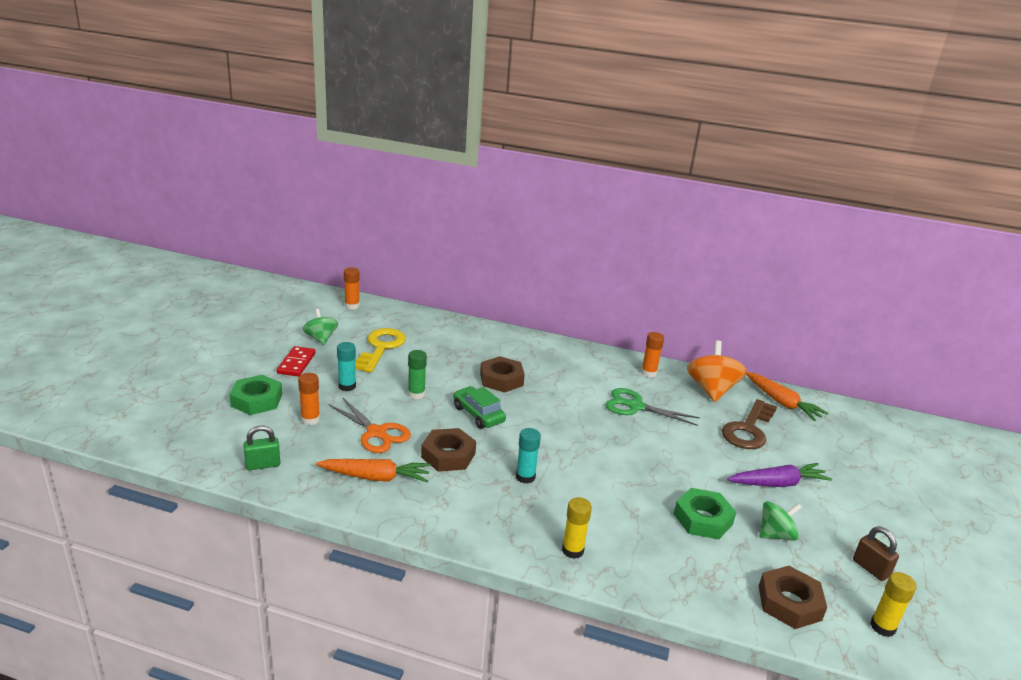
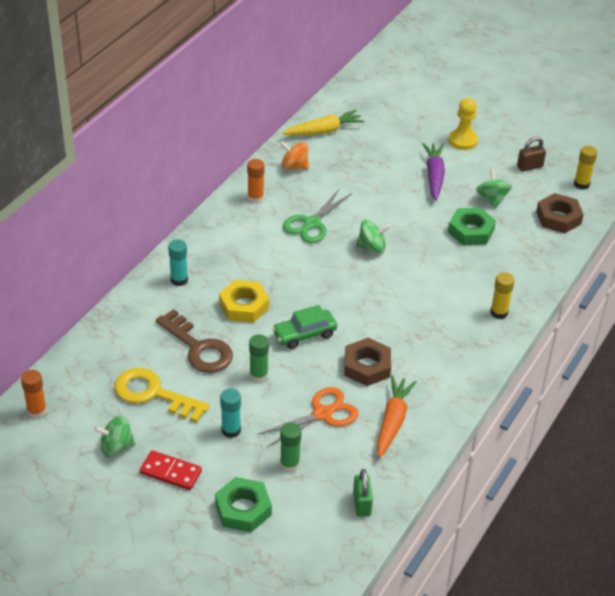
camera: 75 degrees left, 15 degrees up
(310, 419) = (289, 464): orange glue stick -> green glue stick
(501, 379) = (244, 306): brown nut -> yellow nut
(525, 477) = (406, 321): turquoise glue stick -> turquoise glue stick (179, 280)
(626, 446) = (372, 247): none -> green spinning top
(711, 390) = (294, 166): orange spinning top -> orange spinning top, size x0.62
(748, 429) = (360, 165): brown key -> brown key (198, 348)
(782, 403) = (323, 131): orange carrot -> yellow carrot
(864, 503) = (463, 140): none -> yellow pawn

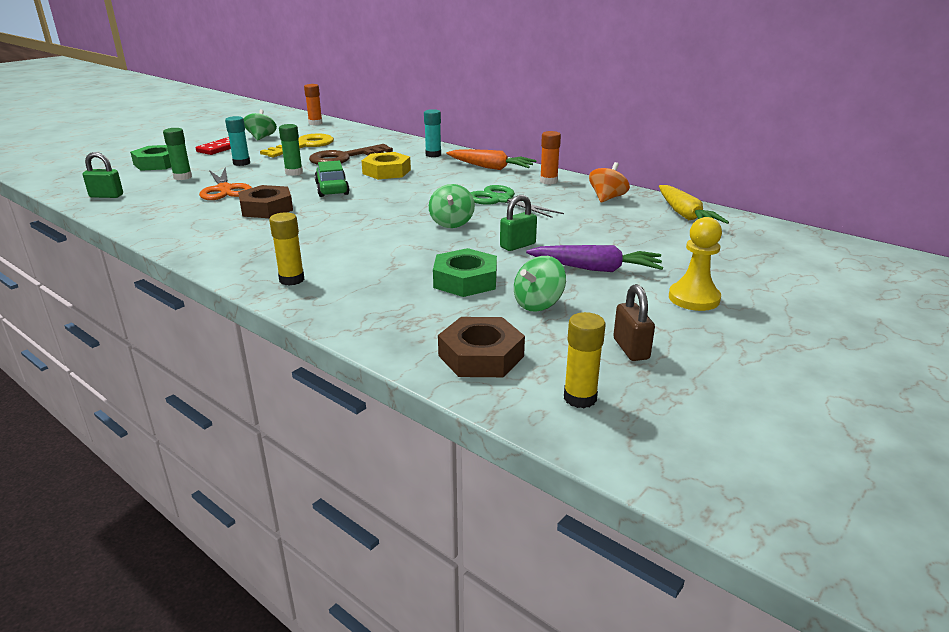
camera: 100 degrees right, 15 degrees down
(393, 421) = (183, 213): orange carrot -> orange carrot (490, 167)
(406, 210) = (517, 245): none -> green padlock
(492, 199) = (538, 304): green spinning top -> green spinning top turned 135 degrees clockwise

